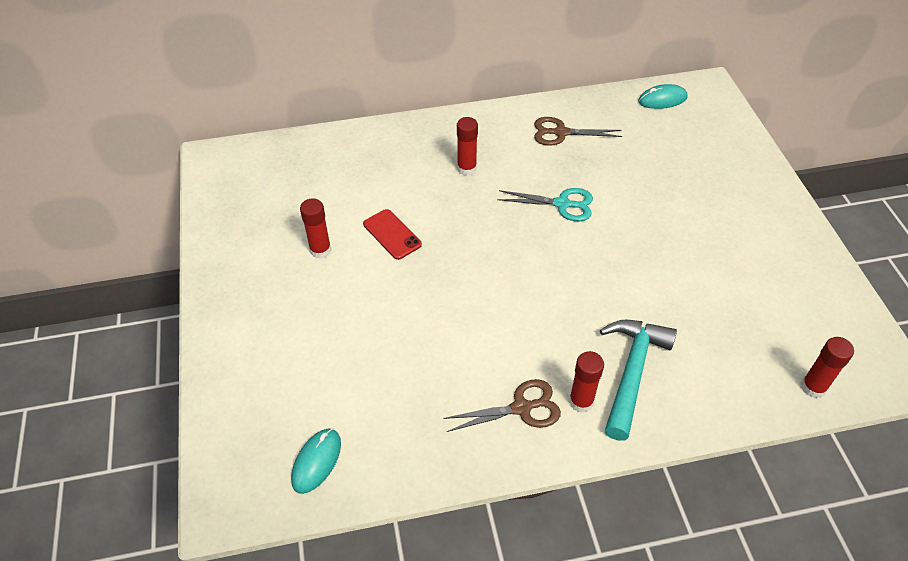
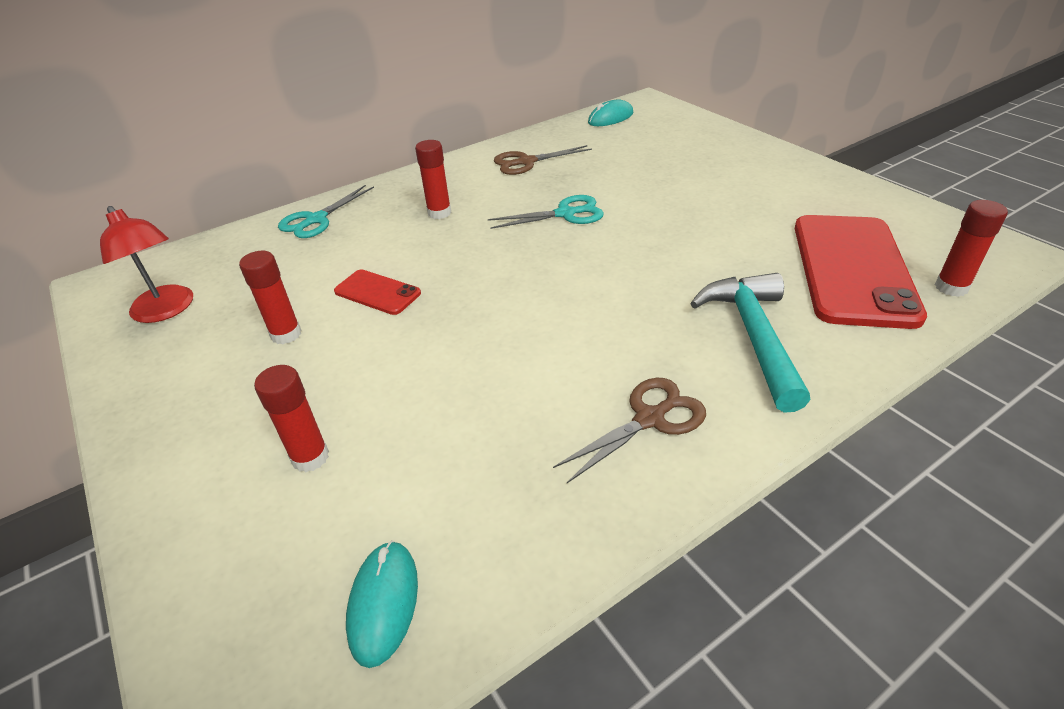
camera: 20 degrees left, 10 degrees down
(250, 199) = (167, 310): none -> red lamp
(373, 144) = (316, 220): none -> turquoise scissors
(581, 401) = (718, 386): red glue stick -> red glue stick (310, 457)
(750, 342) = (853, 269): none -> red phone

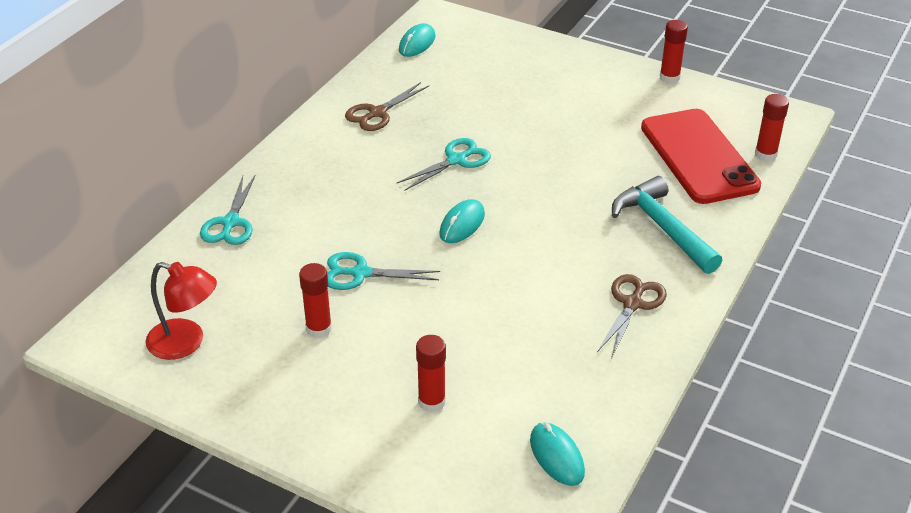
camera: 30 degrees left, 0 degrees up
(377, 292) = (360, 273): red phone -> turquoise scissors
(439, 213) = (343, 186): red glue stick -> red glue stick (669, 78)
(519, 272) = (462, 224): none -> turquoise mouse

